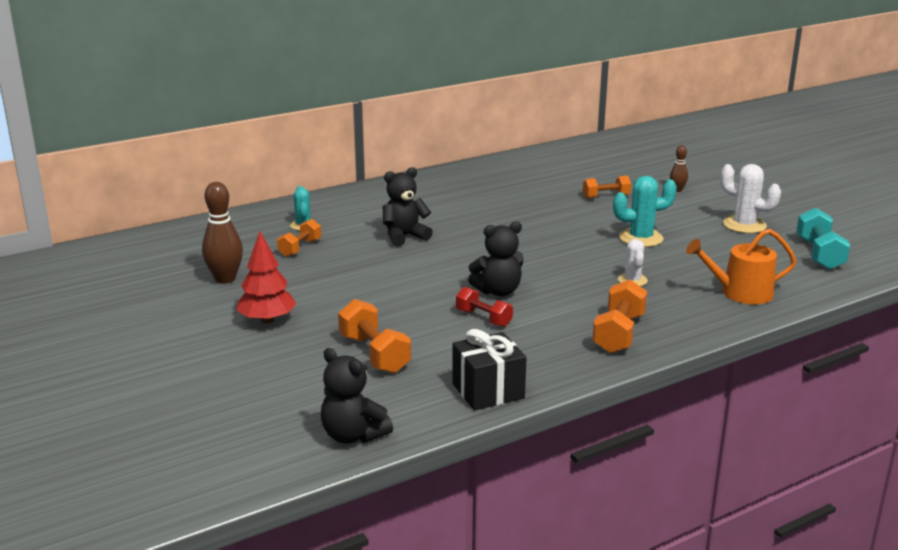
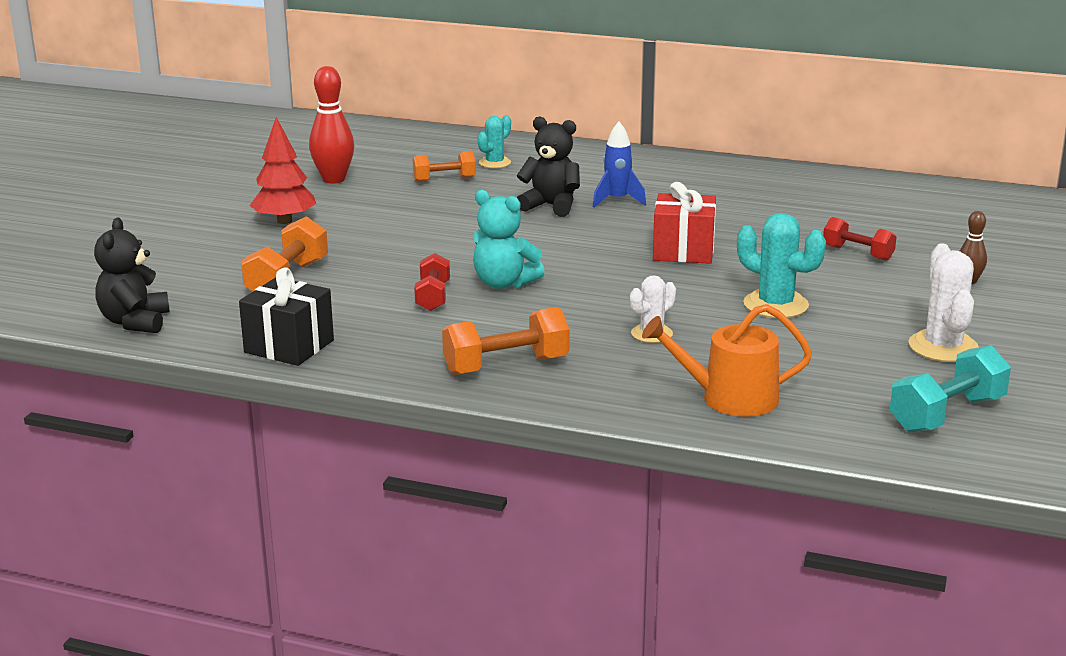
camera: 50 degrees right, 0 degrees up
(225, 279) = (333, 179): brown bowling pin -> red bowling pin
(430, 218) = (617, 200): none -> blue rocket
(498, 291) = (504, 283): black teddy bear -> turquoise teddy bear
(534, 231) = (683, 251): none -> red gift
(606, 197) = (857, 253): orange dumbbell -> red dumbbell
(740, 293) = (729, 398): orange watering can -> orange watering can turned 45 degrees counterclockwise

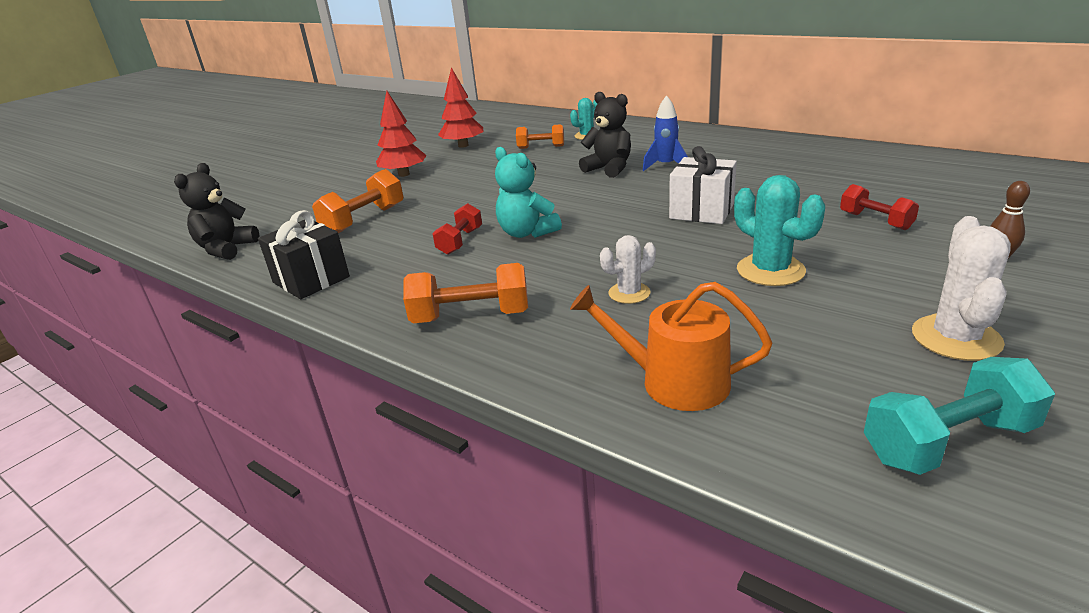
camera: 20 degrees right, 5 degrees up
(333, 179) = (463, 145): red bowling pin -> red tree
(683, 251) = (701, 211): red gift -> white gift

